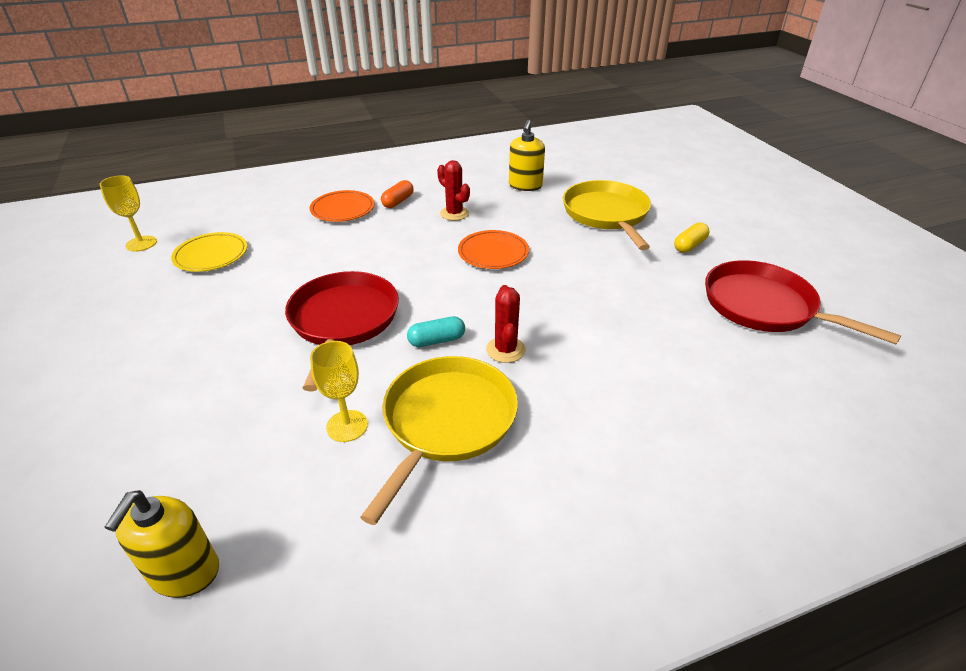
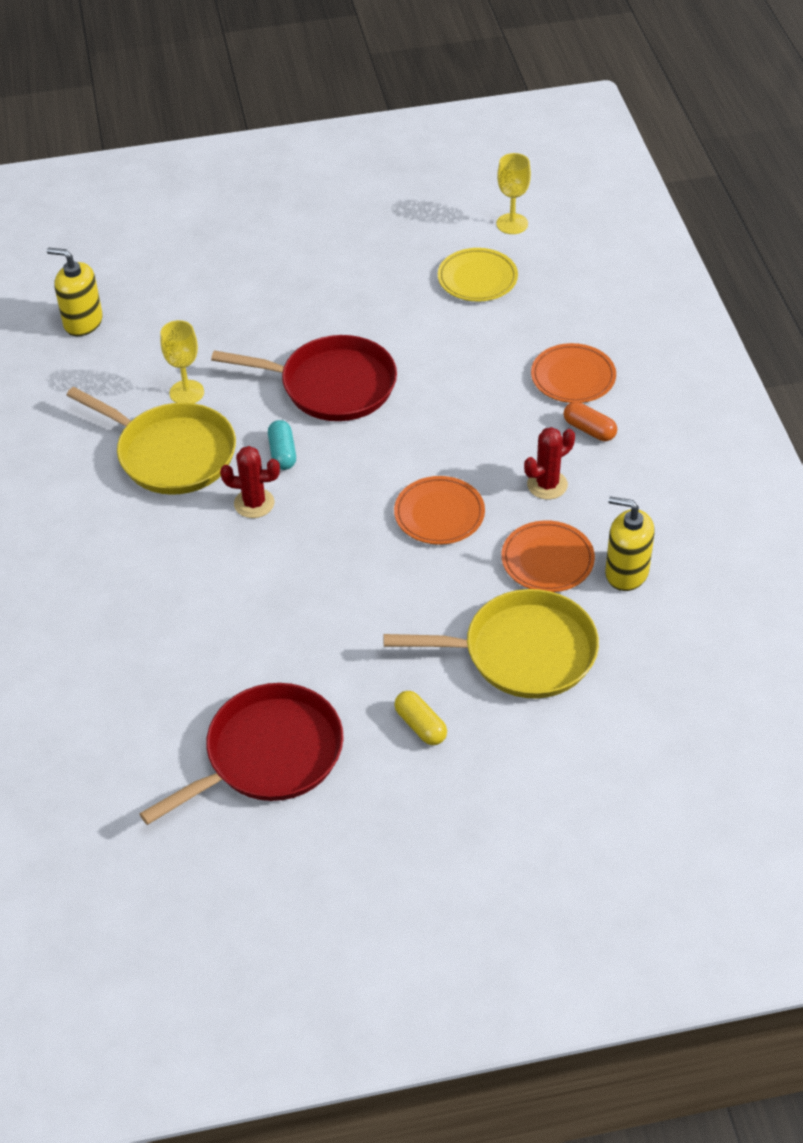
camera: 100 degrees right, 10 degrees up
(524, 210) = (547, 560): none -> orange plate

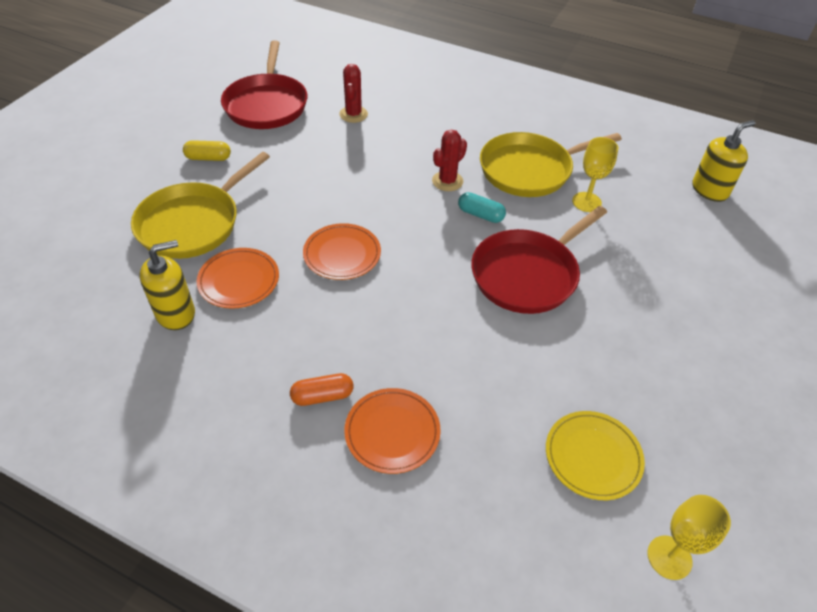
camera: 125 degrees right, 0 degrees up
(547, 485) = (300, 327): red cactus -> red cactus (353, 114)

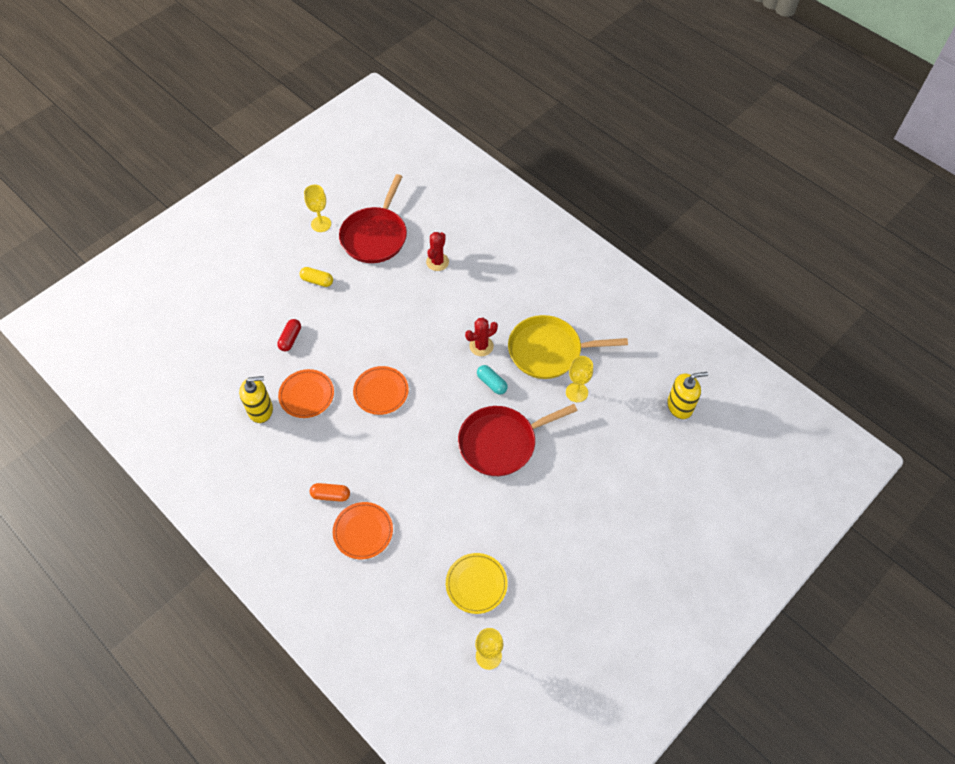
camera: 20 degrees right, 10 degrees up
(193, 105) = (321, 224): none -> yellow goblet
(193, 223) = (290, 339): yellow pan -> red capsule

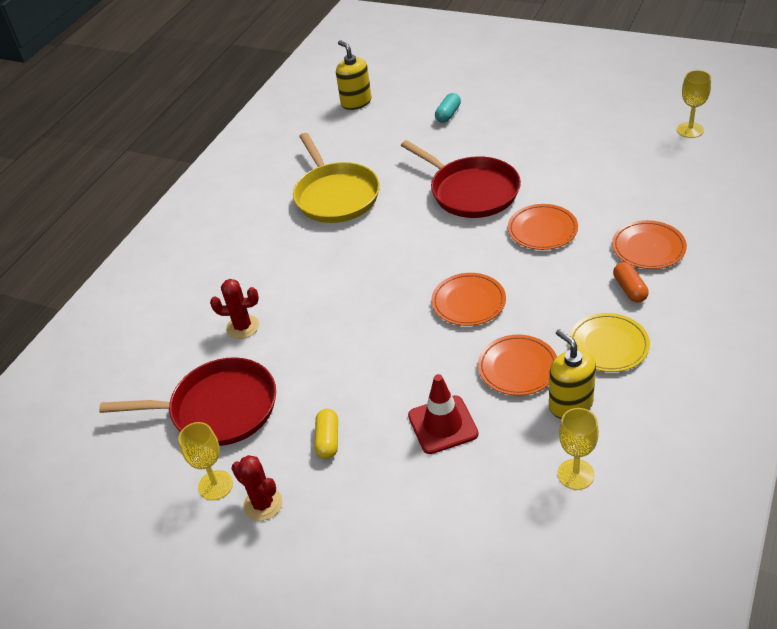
camera: 105 degrees left, 15 degrees down
(290, 339) = (442, 425): red capsule -> red traffic cone
(426, 470) = (542, 230): none -> orange plate
(476, 584) = (632, 157): yellow plate -> yellow plate (608, 345)
(481, 346) = (356, 245): red cactus -> red cactus (263, 504)
(491, 383) = (402, 221): turquoise capsule -> turquoise capsule (448, 114)
(576, 392) = (377, 163): yellow goblet -> yellow goblet (575, 474)

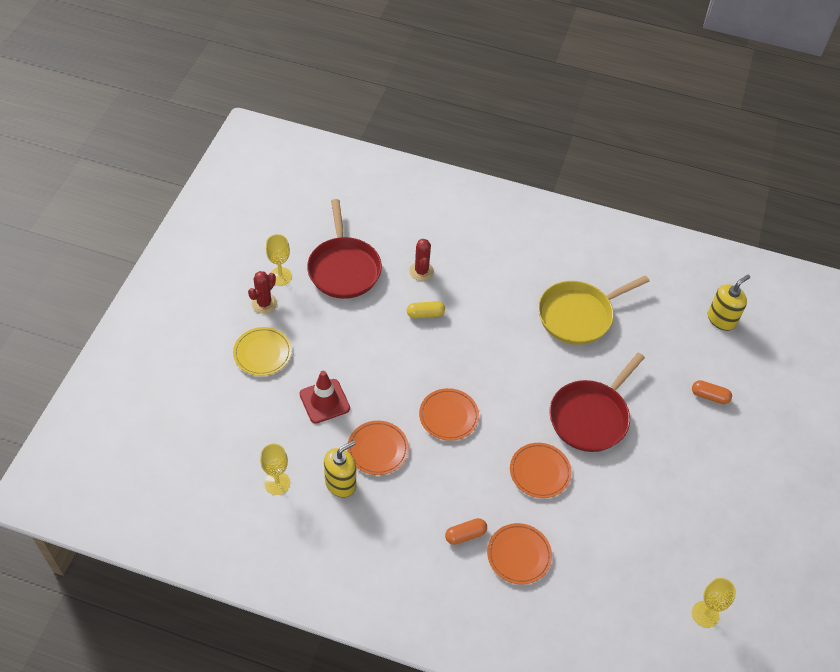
camera: 75 degrees right, 10 degrees up
(328, 440) = (314, 334): yellow capsule -> yellow capsule (425, 314)
(448, 114) = (709, 396): turquoise capsule -> orange capsule
(608, 345) = (400, 513): yellow plate -> yellow plate (262, 353)

